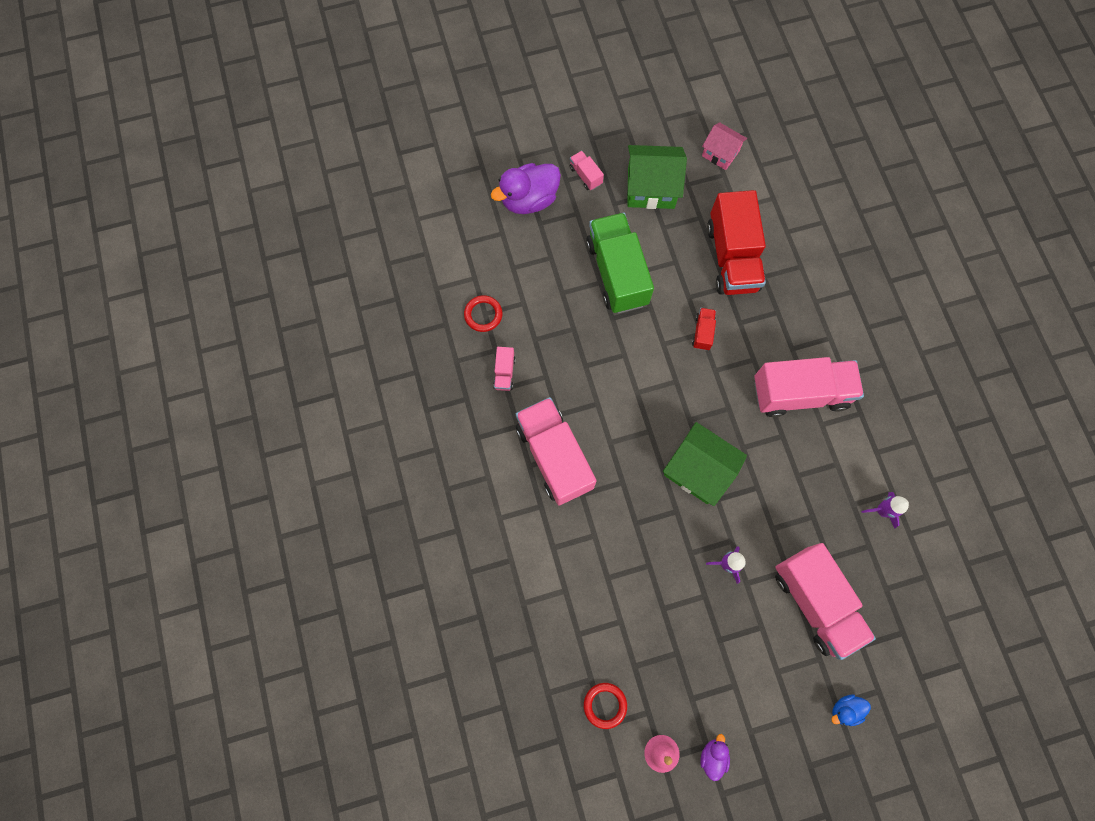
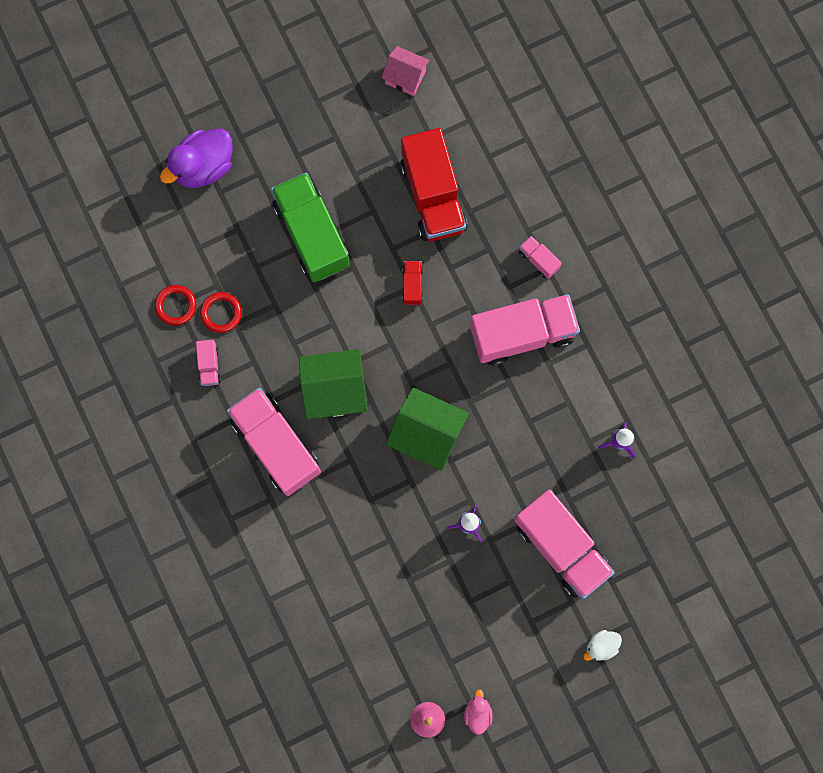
camera: 10 degrees left, 5 degrees up
(585, 175) = (261, 128): pink truck -> pink truck (538, 260)
(605, 705) = (365, 684): red ring -> red ring (221, 313)
(651, 188) = (335, 131): green house -> green house (335, 390)
(713, 756) = (477, 713): purple duck -> pink duck
(845, 710) = (601, 646): blue duck -> white duck

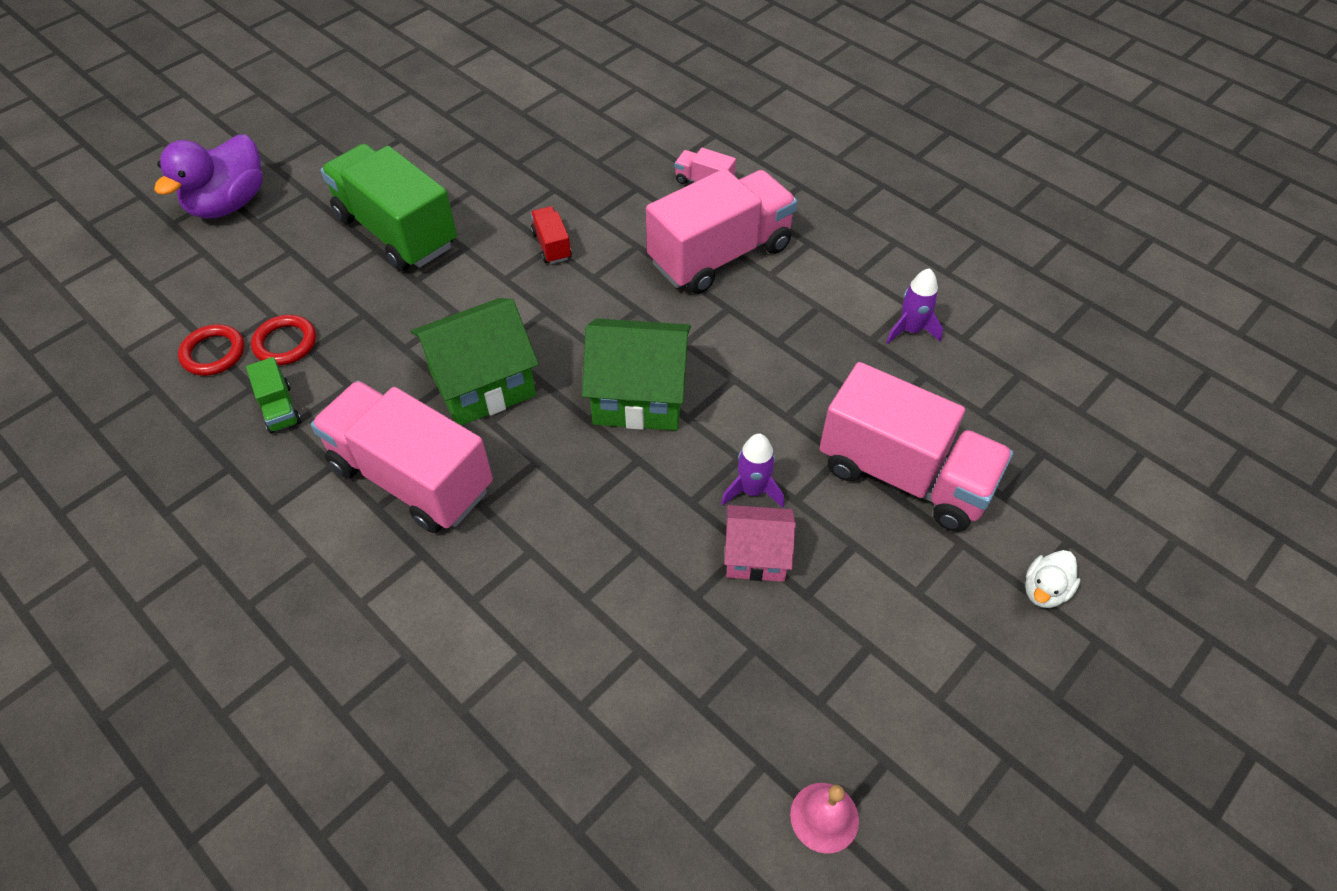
camera: 20 degrees left, 25 degrees down
(209, 365) = (279, 408): pink truck -> green truck
(405, 77) = (470, 73): pink house -> pink house (756, 556)
(433, 196) = (544, 159): red truck -> none
(477, 713) = (906, 771): pink duck -> none

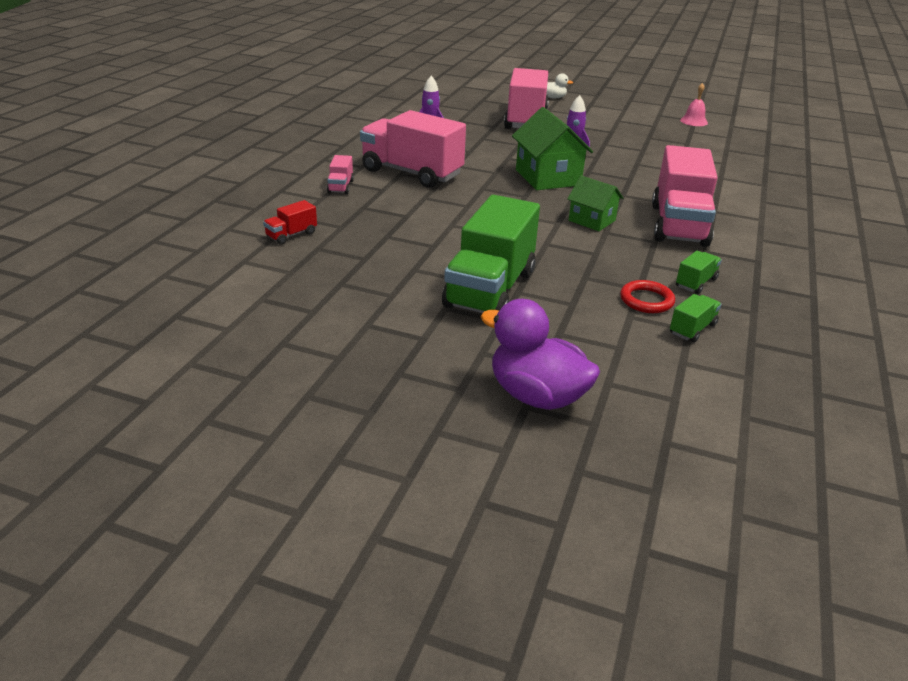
camera: 115 degrees left, 20 degrees down
(213, 353) = (692, 329): red ring -> green truck
(229, 204) = (536, 396): purple duck -> purple duck turned 150 degrees counterclockwise
(483, 384) = (592, 220): green house -> green house, size x0.61
(552, 245) = (450, 224): red truck -> red truck (291, 235)
(756, 556) = (606, 142): pink house -> none

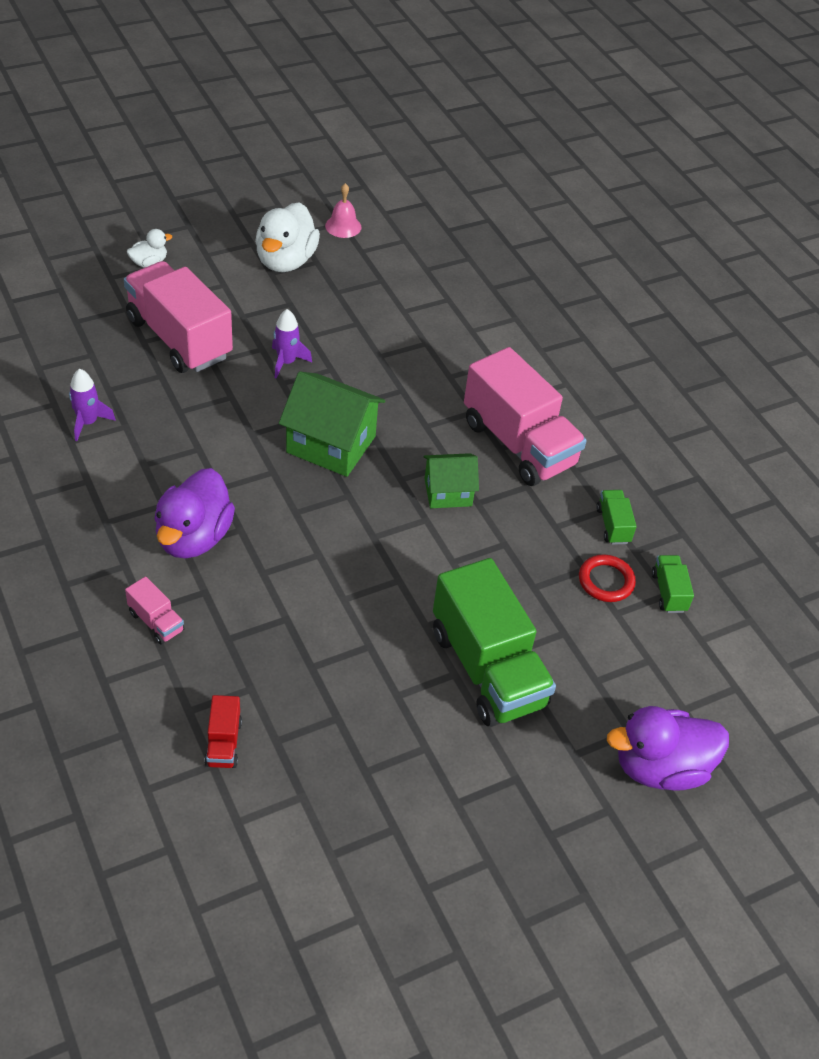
camera: 50 degrees left, 15 degrees up
(412, 173) = (194, 537): pink truck -> purple duck
(634, 120) = (286, 261): none -> white duck

